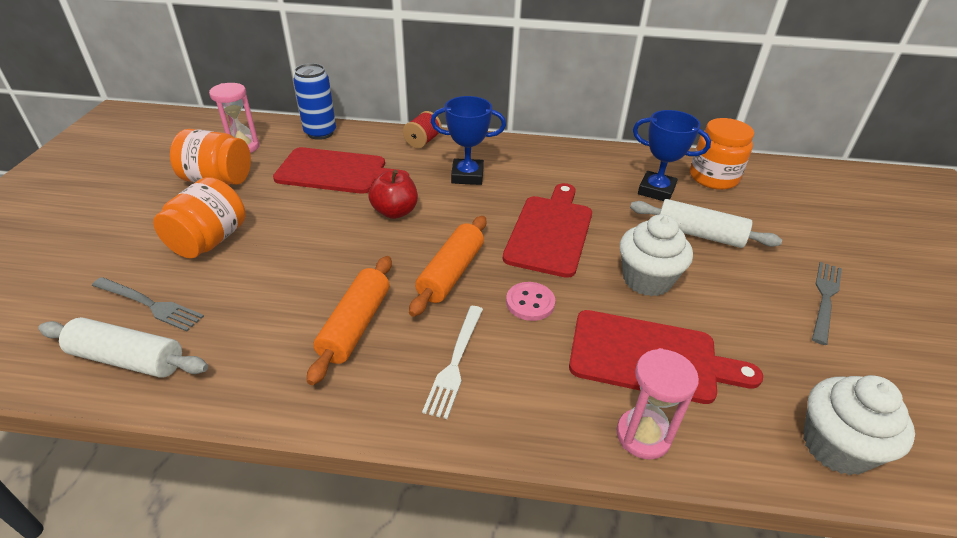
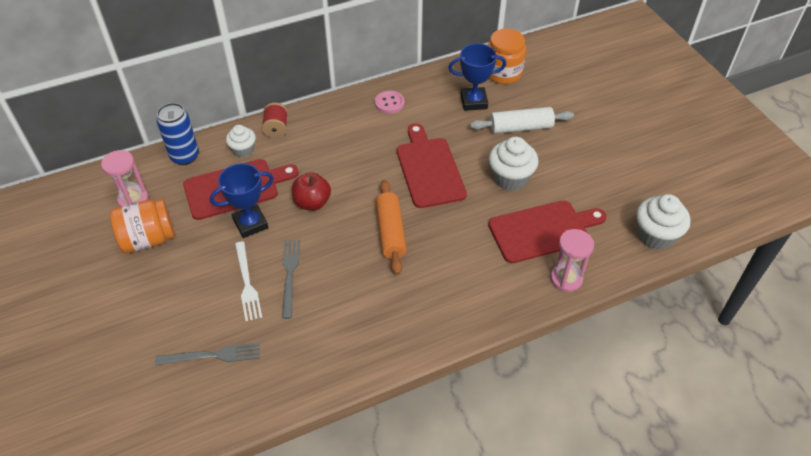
camera: 30 degrees left, 10 degrees up
(128, 359) = (241, 394): white rolling pin -> none
(209, 241) = (200, 291): orange jar -> none
(355, 325) = (363, 298): orange rolling pin -> none
(375, 146) = (243, 150): none -> white cupcake
(455, 362) = (441, 290): white fork -> white fork (247, 283)
(467, 176) = (337, 147): blue trophy -> blue trophy (250, 224)
(530, 303) = (454, 229): pink button -> pink button (389, 103)
(825, 299) = (612, 144): grey fork -> grey fork (290, 275)

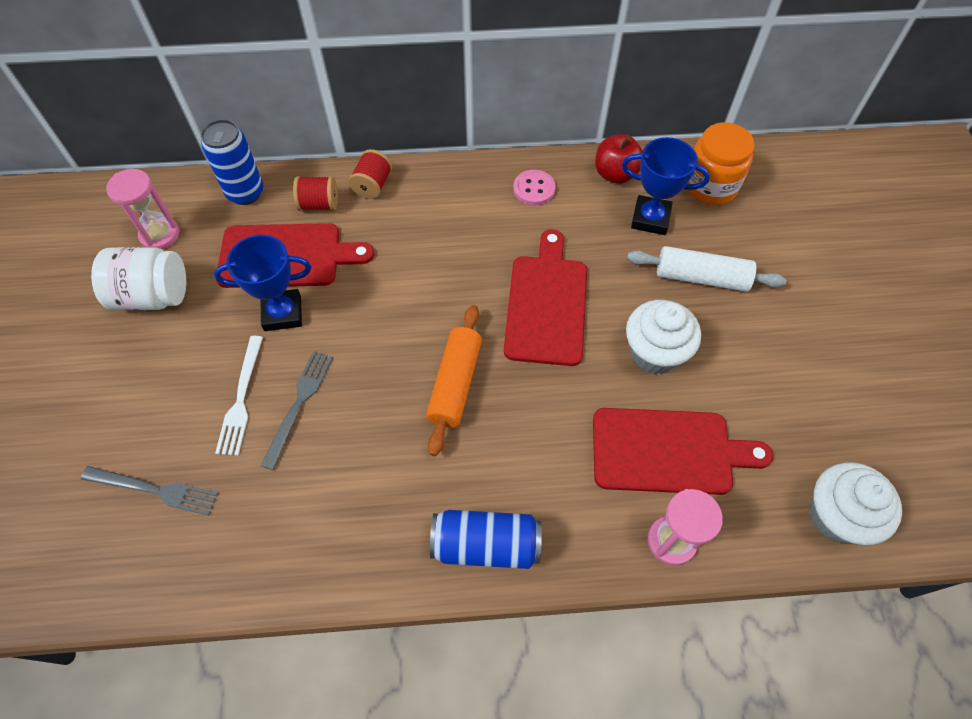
camera: 20 degrees right, 10 degrees up
(148, 239) = (152, 296): orange jar -> white jar
(243, 150) = (319, 204): white cupcake -> red spool
(312, 202) = (372, 307): red apple -> red apple (615, 174)
(453, 317) = (486, 545): none -> blue can

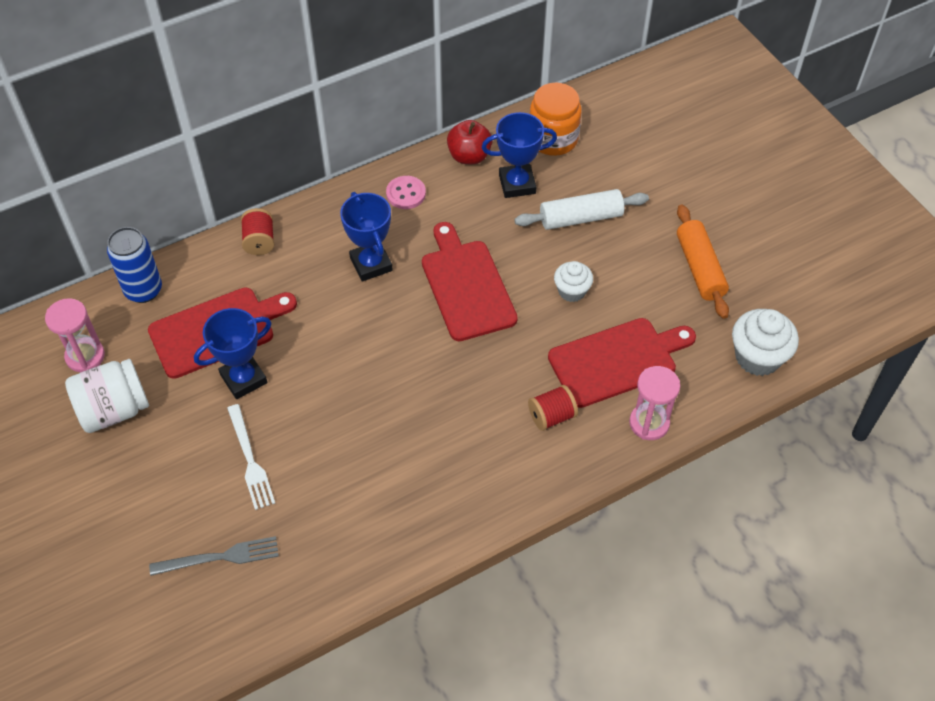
camera: 25 degrees left, 5 degrees down
(299, 404) = (303, 444): grey fork -> none
(319, 204) = (220, 275): red spool -> red spool (552, 416)
(455, 384) = (425, 377): orange rolling pin -> orange rolling pin (699, 268)
(463, 246) = (371, 264): none -> blue trophy
(486, 545) = (513, 483): blue can -> none
(654, 352) = (572, 291): white cupcake -> white cupcake, size x0.63

